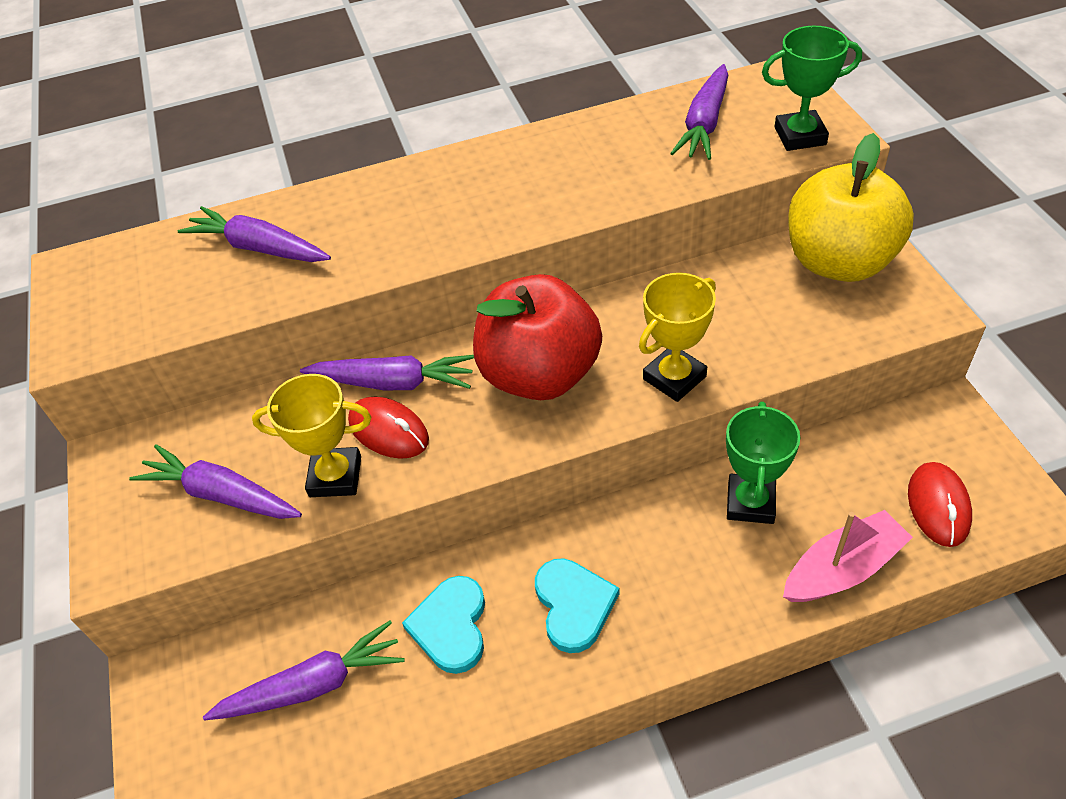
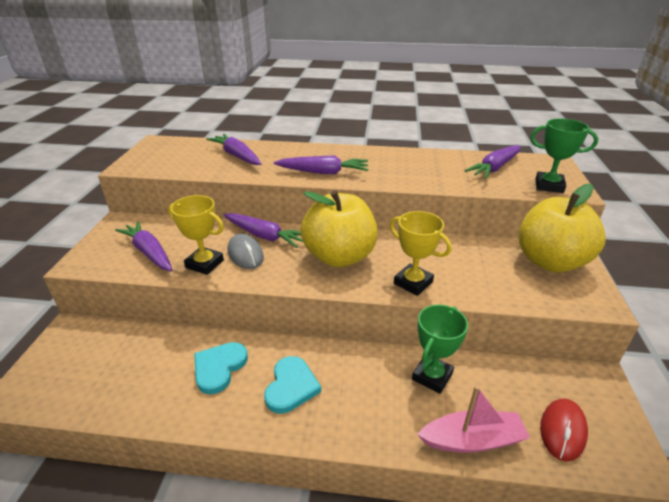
camera: 20 degrees right, 15 degrees down
(313, 685) = (131, 365): purple carrot -> purple carrot (323, 172)
(389, 431) = (245, 254): red mouse -> grey mouse
(539, 374) = (339, 257): red apple -> yellow apple
(674, 378) = (413, 283): yellow trophy -> yellow trophy turned 60 degrees clockwise

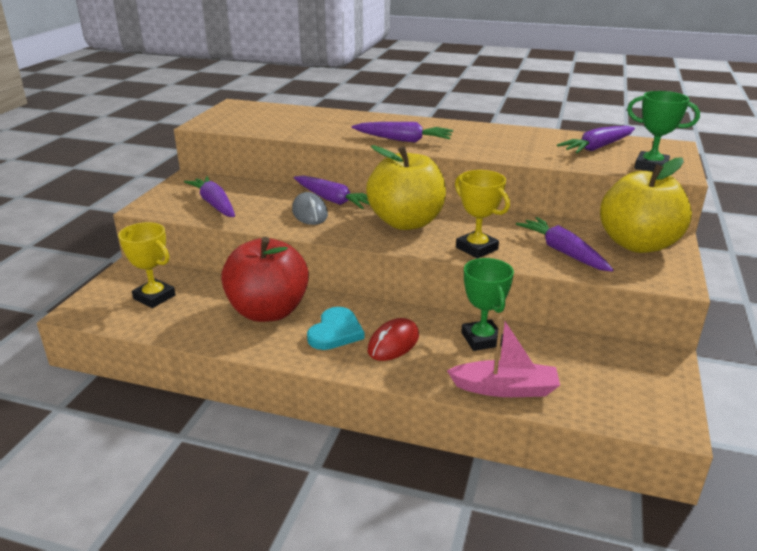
camera: 10 degrees right, 5 degrees down
(204, 264) = (267, 217): yellow trophy -> yellow trophy (154, 297)
(219, 368) = (268, 311): turquoise heart -> red apple
(237, 156) = (316, 121): purple carrot -> purple carrot (563, 252)
(432, 376) = (482, 339): green trophy -> green trophy turned 60 degrees counterclockwise
(562, 431) = (603, 393): red mouse -> red mouse (393, 343)

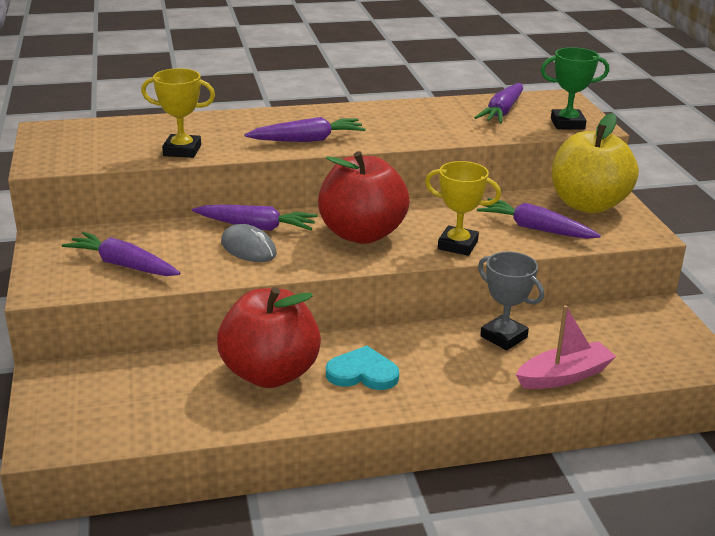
camera: 30 degrees left, 0 degrees up
(154, 297) = (119, 398): yellow trophy -> yellow trophy (182, 150)
(335, 332) = (362, 373): turquoise heart -> turquoise heart turned 75 degrees counterclockwise
(393, 343) = (429, 366): red mouse -> none
(406, 222) = (362, 234): yellow apple -> red apple
(482, 339) = (503, 337): green trophy -> grey trophy

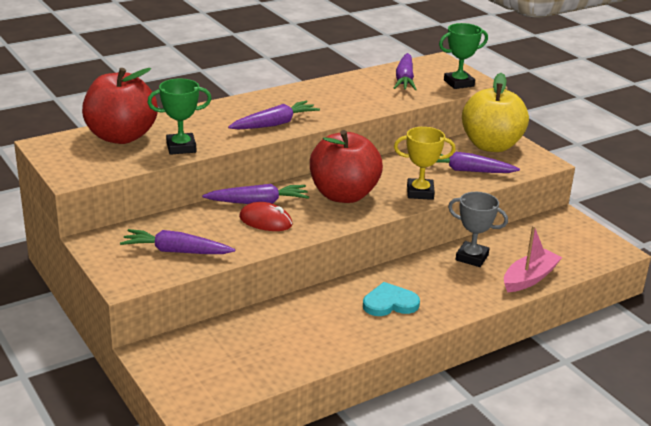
camera: 20 degrees left, 0 degrees up
(182, 150) = (181, 147): yellow trophy -> green trophy
(248, 248) = (265, 221): grey mouse -> red mouse
(270, 373) = (322, 317): red apple -> red apple (121, 137)

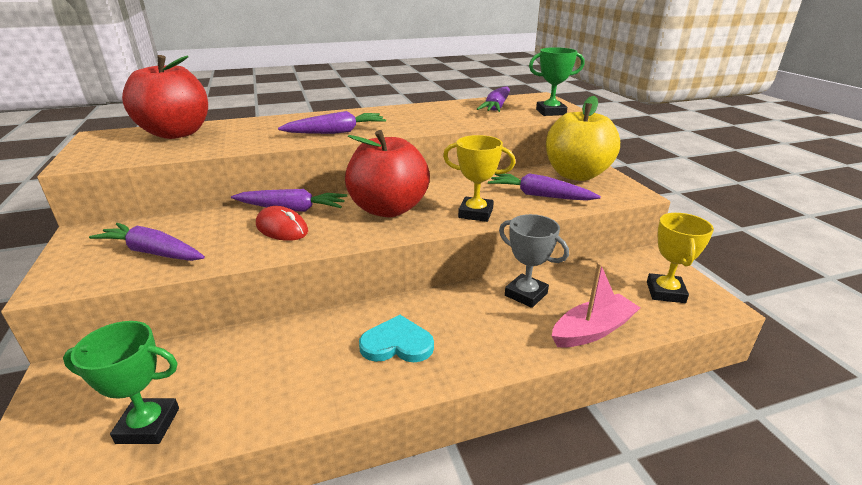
camera: 15 degrees right, 0 degrees up
(181, 147) = (220, 145): green trophy -> green trophy (148, 425)
(578, 245) = (665, 292): none -> yellow trophy

